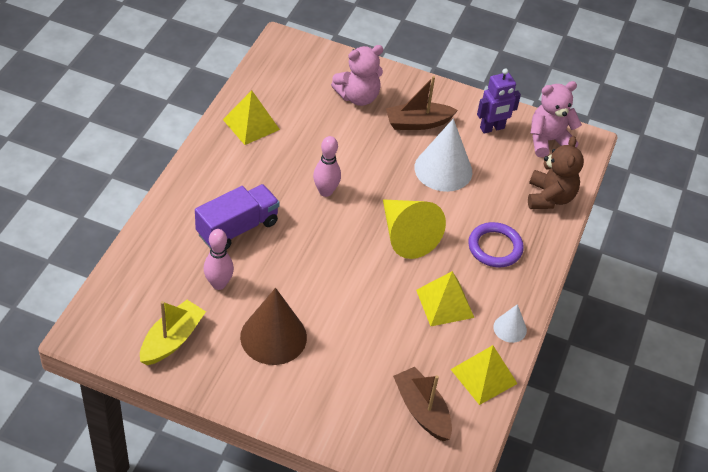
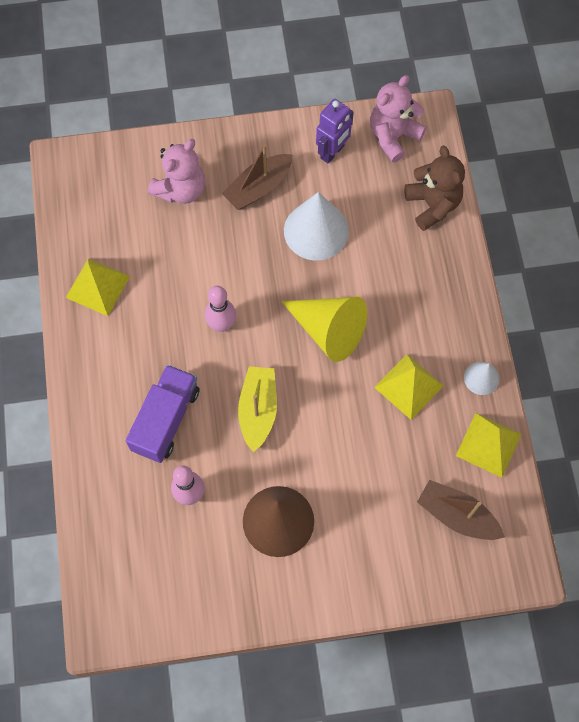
camera: 25 degrees left, 20 degrees up
(172, 340) = (188, 583): yellow boat -> yellow boat (258, 410)
(495, 247) = (416, 294): purple ring -> none

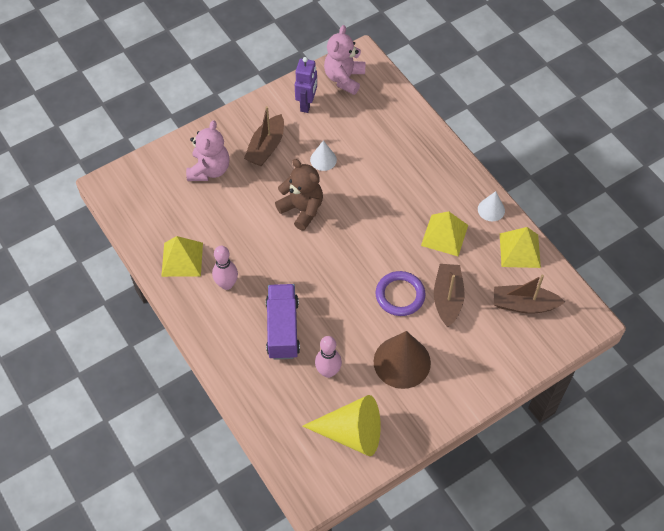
camera: 25 degrees left, 10 degrees down
(222, 324) = (289, 248): pink bowling pin -> pink bowling pin (227, 284)
(258, 410) = (347, 294): yellow boat -> none
(316, 230) = (323, 159): white cone -> white cone, size x0.52
(318, 438) = (400, 295): none -> purple ring
(329, 330) = (368, 221): yellow cone -> yellow cone (352, 433)
(371, 467) = (447, 298): none -> brown boat
(432, 205) = (396, 112): brown teddy bear -> brown teddy bear (302, 209)

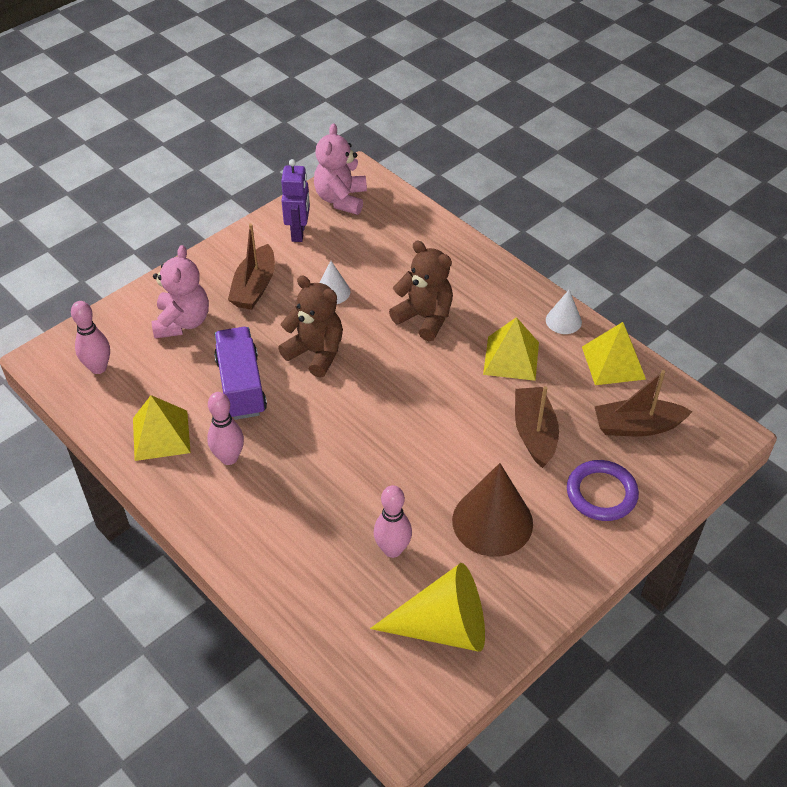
camera: 10 degrees left, 10 degrees down
(144, 198) = (98, 368): none -> pink bowling pin
(283, 328) = (318, 503): purple truck -> purple truck (241, 386)
(387, 192) = (424, 318): none -> brown teddy bear
(400, 295) = (470, 438): purple ring -> purple ring (601, 493)

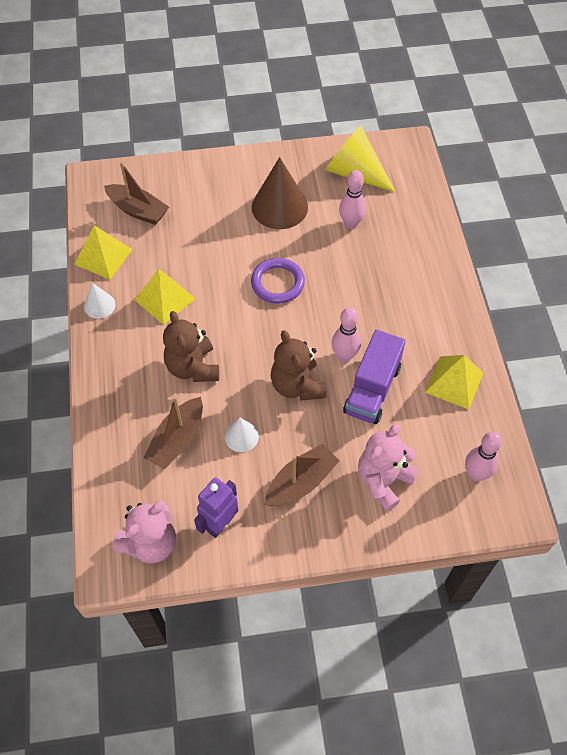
camera: 145 degrees left, 10 degrees up
(229, 458) = (415, 337): pink bowling pin -> pink bowling pin (344, 356)
(534, 433) = (203, 241): brown boat -> brown boat (177, 439)
(601, 493) = (202, 187): purple ring -> purple ring (277, 283)

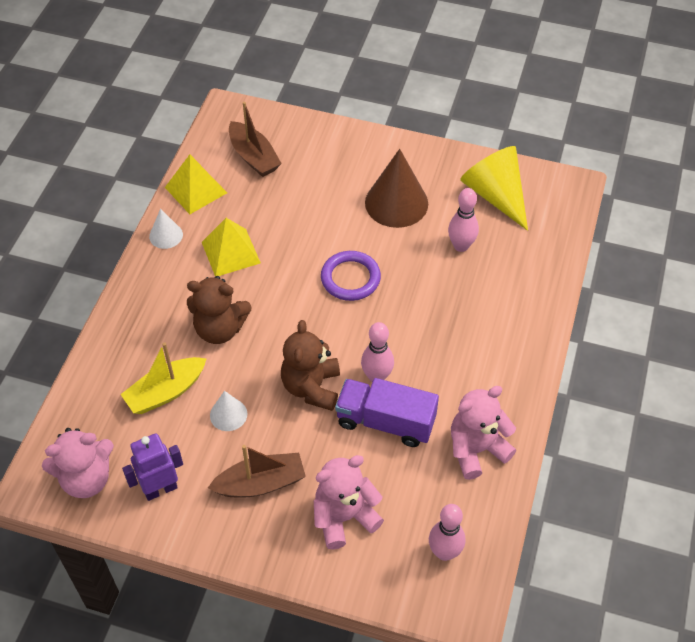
camera: 25 degrees right, 5 degrees down
(177, 439) = (166, 392): brown boat -> yellow boat
(193, 367) = (220, 329): brown teddy bear -> brown teddy bear turned 90 degrees counterclockwise
(372, 389) = (385, 422): purple truck -> purple truck turned 60 degrees clockwise
(454, 382) = (476, 449): yellow pyramid -> pink teddy bear

